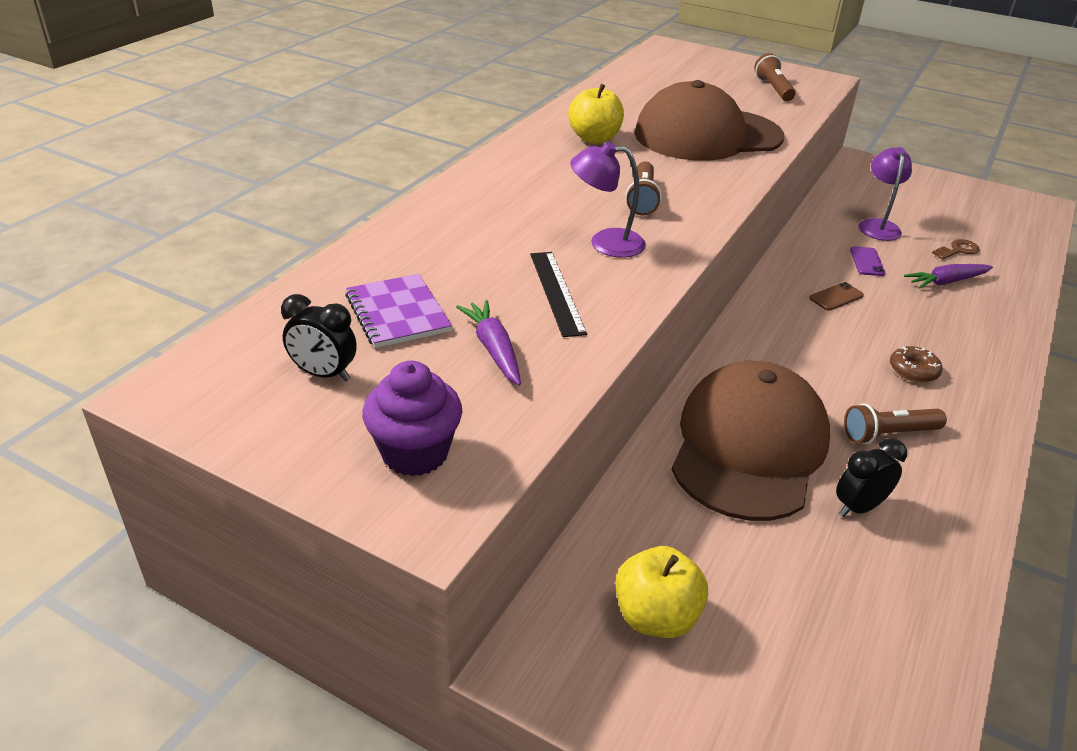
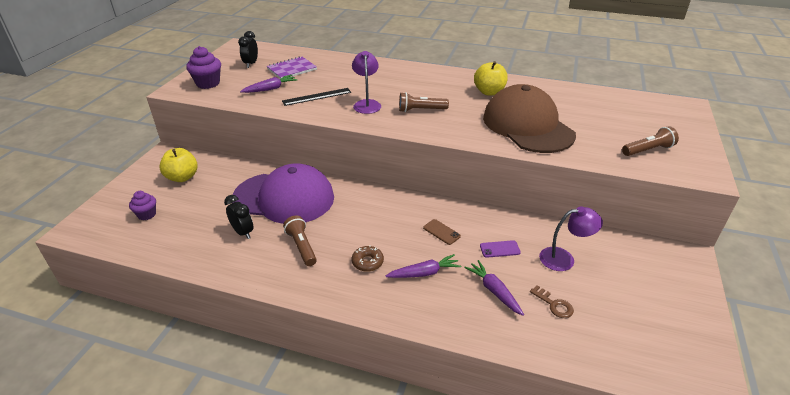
camera: 80 degrees right, 0 degrees up
(748, 446) = (284, 198): brown cap -> purple cap
(809, 678) = (147, 214): none -> purple cupcake
(925, 326) = (424, 273): none -> purple carrot

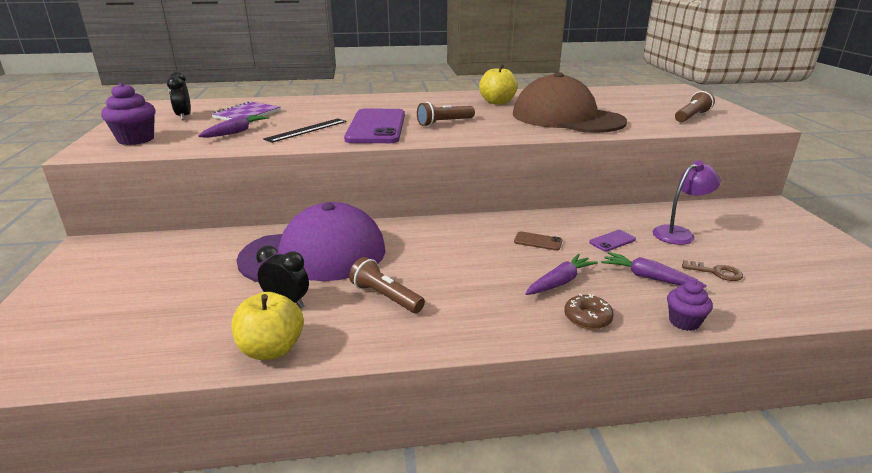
camera: 25 degrees left, 10 degrees down
(147, 214) = (107, 322): purple cupcake -> purple cupcake (684, 322)
(182, 177) = (137, 266): yellow apple -> yellow apple (272, 349)
(367, 104) = (376, 127): purple lamp -> purple phone
(367, 262) = (485, 290): brown donut -> brown donut (587, 318)

